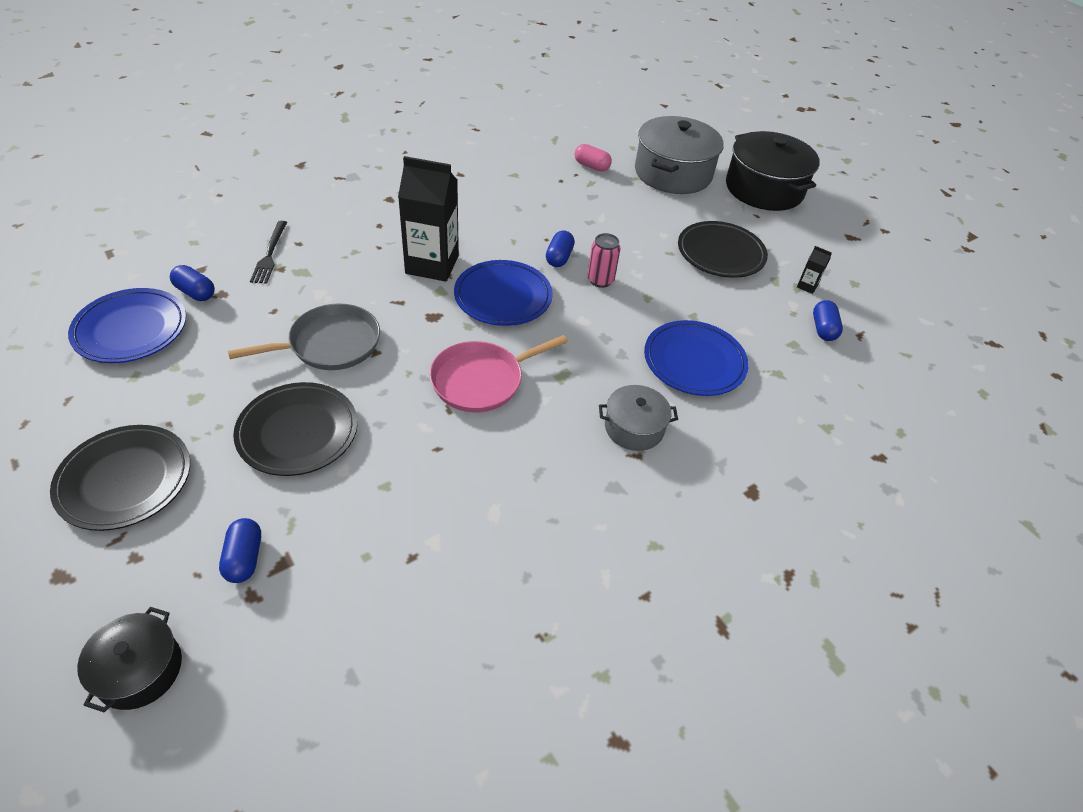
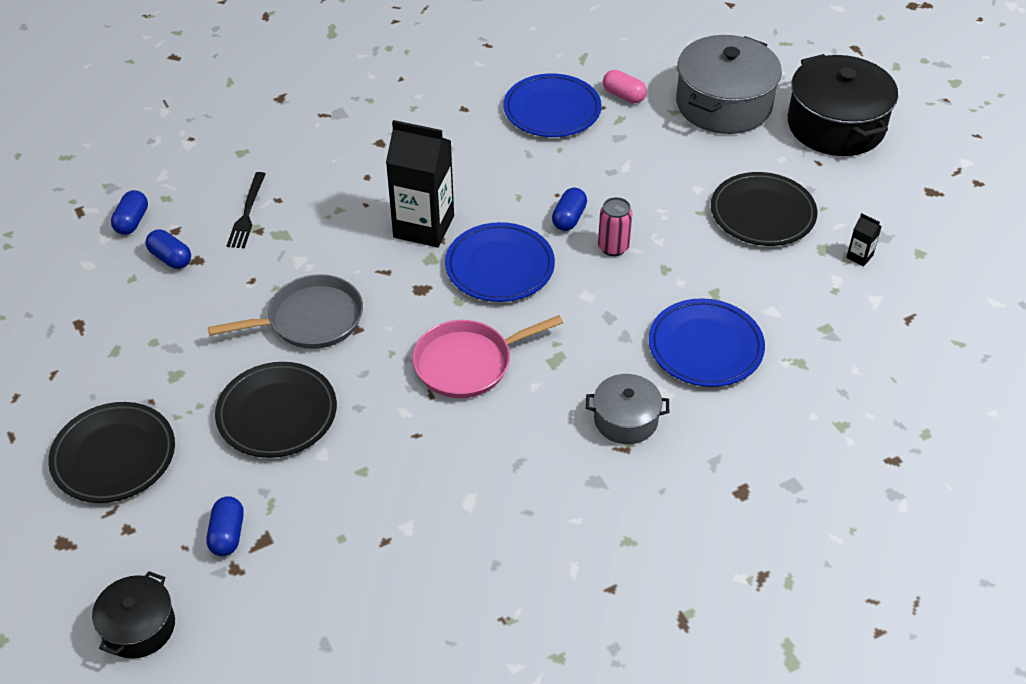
camera: 10 degrees right, 0 degrees up
(131, 330) = (108, 300): blue plate -> blue plate (552, 110)
(823, 329) = (866, 310): blue capsule -> blue capsule (132, 221)

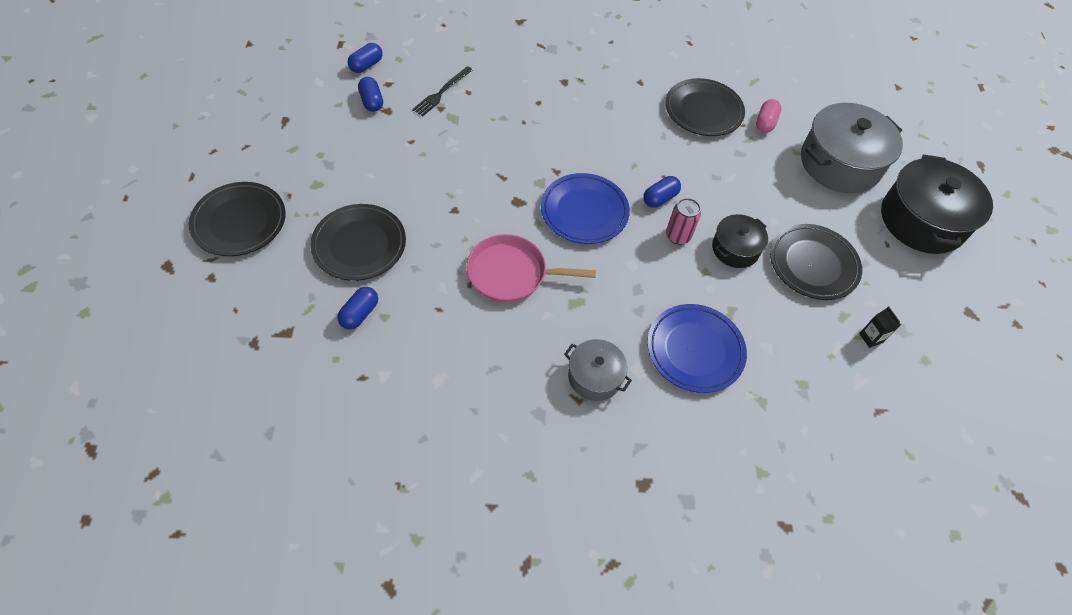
camera: 25 degrees right, 10 degrees up
(139, 627) = (167, 351): black pot -> black pot (735, 249)
(227, 534) = (267, 315): blue capsule -> blue capsule (359, 314)
(310, 319) = (429, 188): grey pan -> none
(423, 226) = (552, 156): black carton -> none
(552, 110) = (703, 111): blue plate -> black plate
(623, 96) = (765, 123): pink capsule -> pink capsule turned 45 degrees clockwise

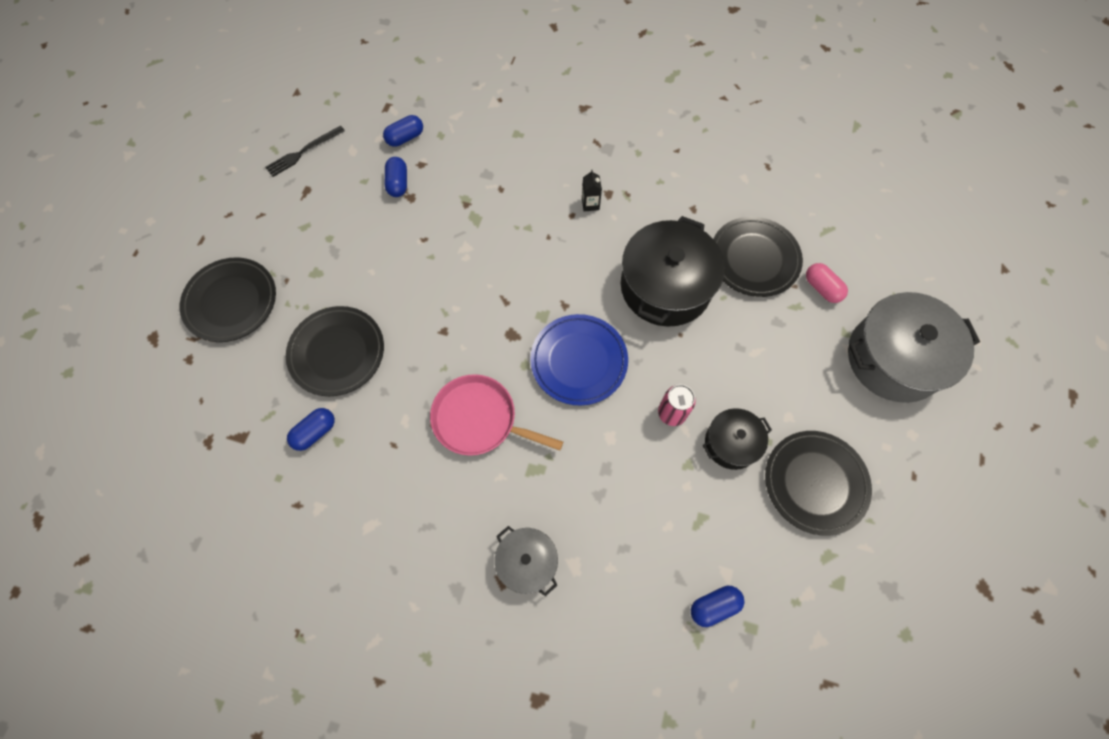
camera: 20 degrees right, 10 degrees up
(442, 92) = (473, 185): black fork -> black fork (303, 152)
(660, 198) = (667, 362): blue capsule -> blue capsule (714, 606)
(695, 350) = (644, 557): blue plate -> none
(765, 123) = (822, 288): pink capsule -> pink capsule turned 75 degrees counterclockwise
(871, 338) = (851, 591): black carton -> black carton (590, 204)
(922, 220) = (969, 454): black pot -> black pot (666, 286)

